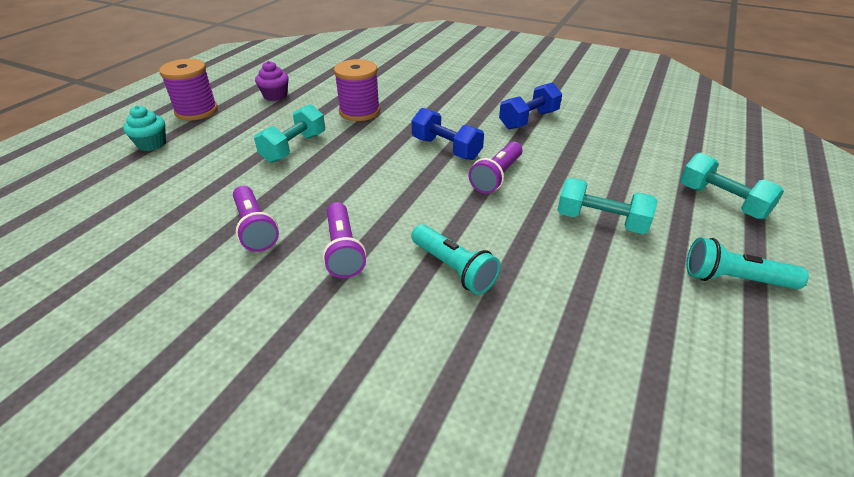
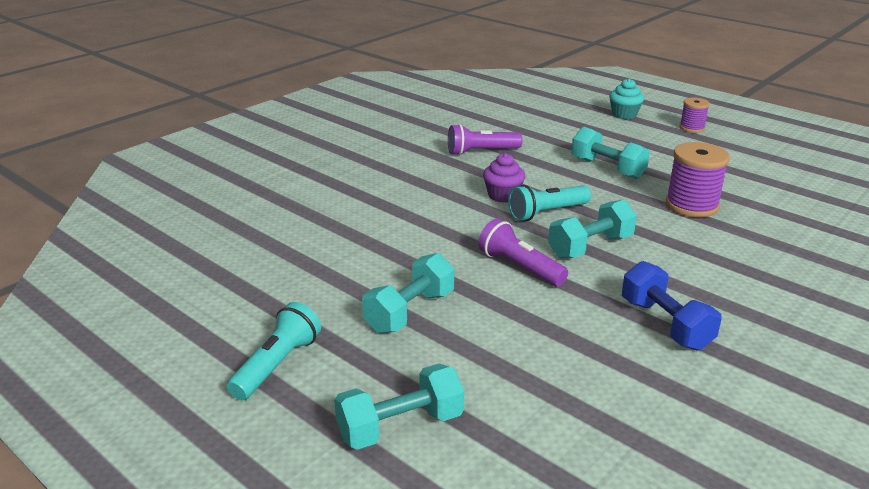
camera: 105 degrees right, 10 degrees down
(196, 111) = (692, 128): purple spool -> purple spool, size x0.58
(275, 96) = (734, 162): purple cupcake -> purple cupcake (503, 195)
(343, 250) = (437, 181): purple flashlight -> none
(446, 148) = (590, 247): blue dumbbell -> turquoise dumbbell
(454, 268) = (388, 220): turquoise flashlight -> turquoise flashlight (547, 213)

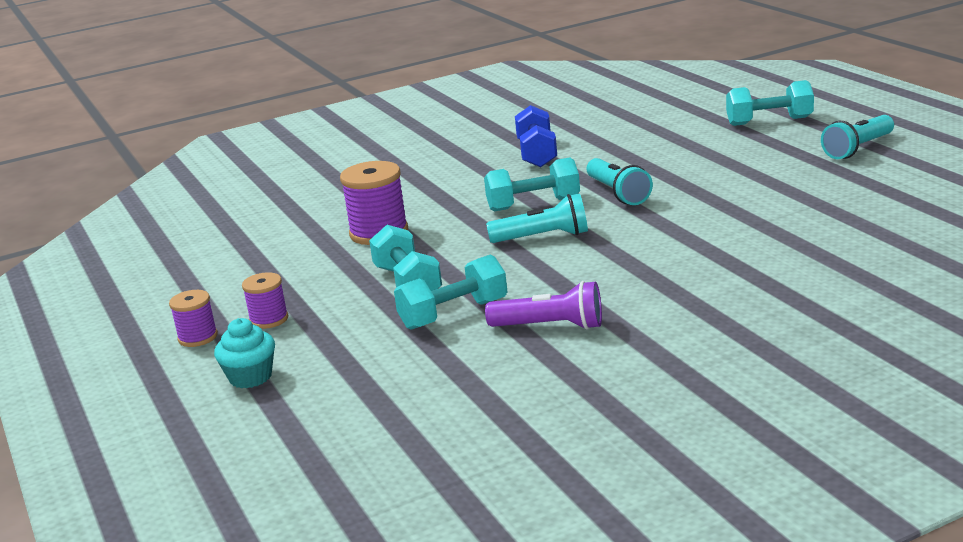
camera: 155 degrees left, 5 degrees down
(410, 312) = (739, 170): turquoise dumbbell -> turquoise dumbbell (454, 314)
(503, 195) = (575, 260): purple cupcake -> none
(519, 267) = (618, 193): purple flashlight -> turquoise flashlight
(666, 140) = (269, 319): none -> purple spool

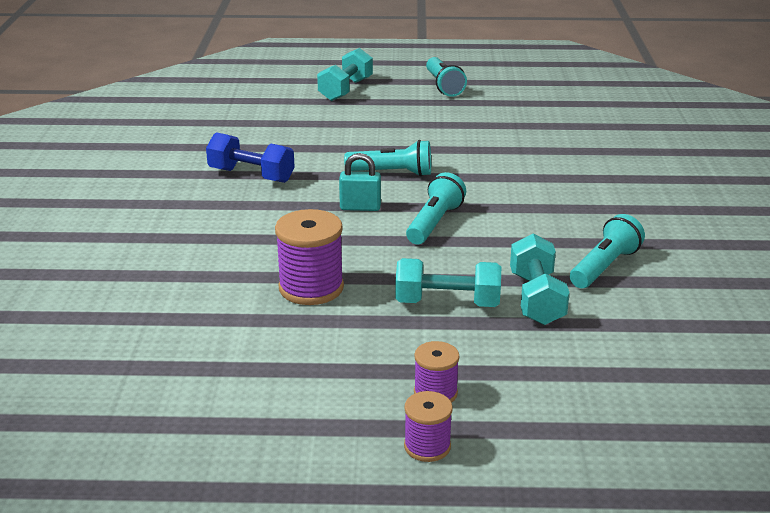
camera: 65 degrees left, 5 degrees up
(250, 377) = (554, 431): turquoise cupcake -> none
(533, 204) = (360, 207): turquoise dumbbell -> turquoise padlock
(550, 326) = (604, 267): purple flashlight -> turquoise flashlight

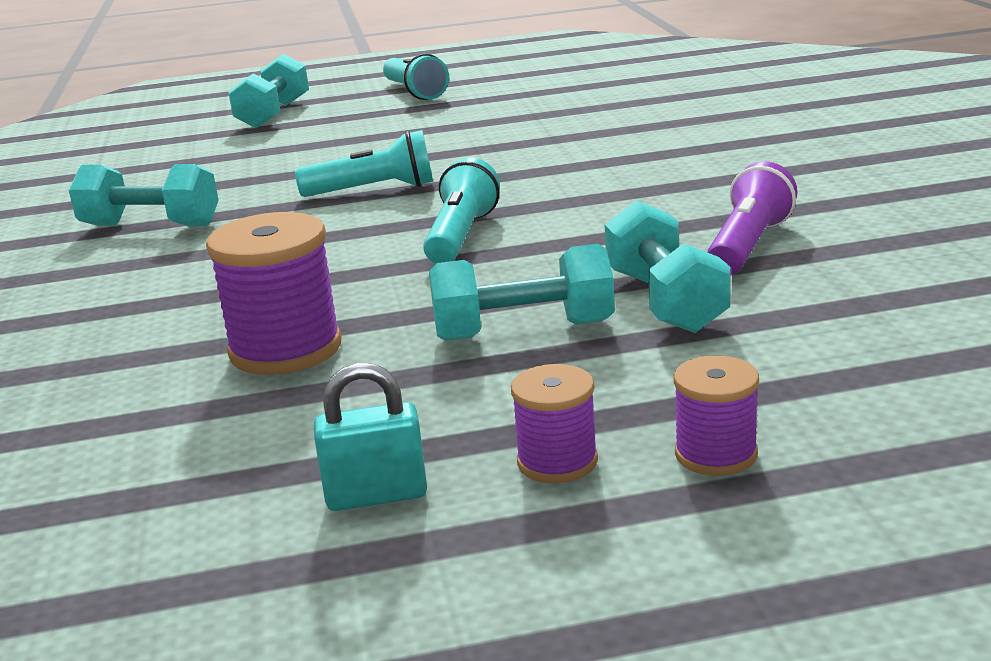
camera: 10 degrees left, 5 degrees down
(251, 175) = (151, 226): blue dumbbell -> turquoise dumbbell
(360, 207) = (337, 236): turquoise padlock -> turquoise padlock (376, 496)
(427, 446) = (577, 550): purple spool -> purple spool (716, 454)
(604, 267) = (748, 246): turquoise flashlight -> purple flashlight

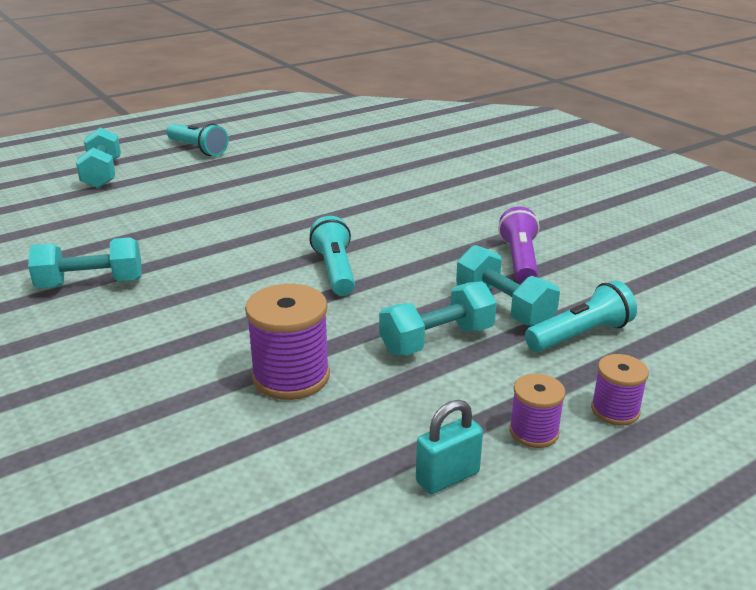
camera: 25 degrees left, 5 degrees up
(374, 190) = (240, 237): turquoise flashlight -> turquoise flashlight (580, 335)

